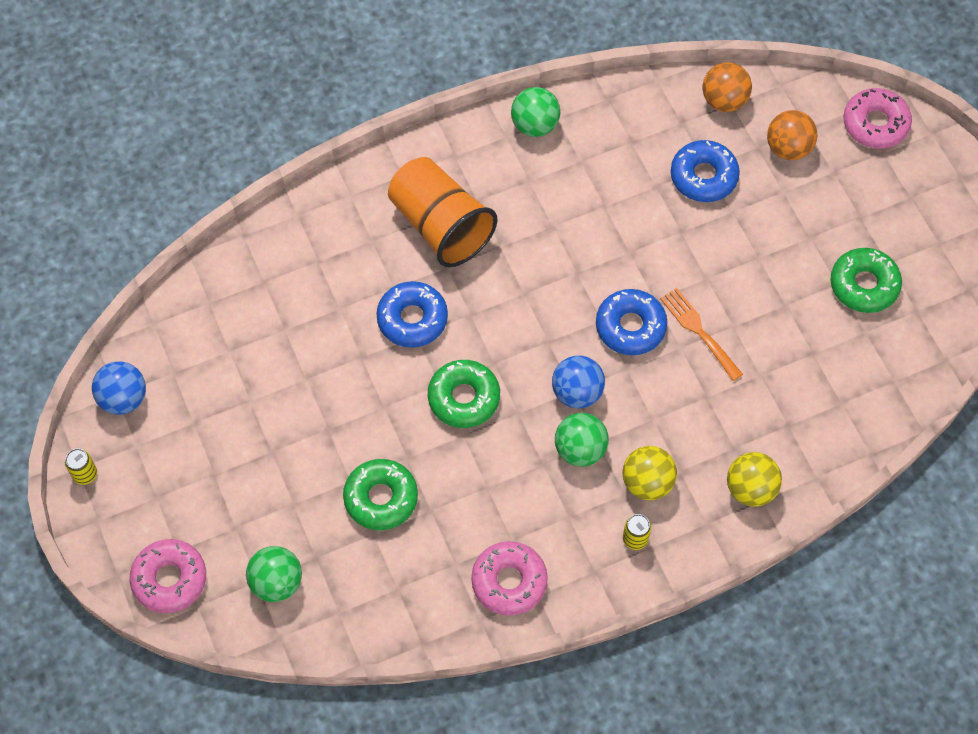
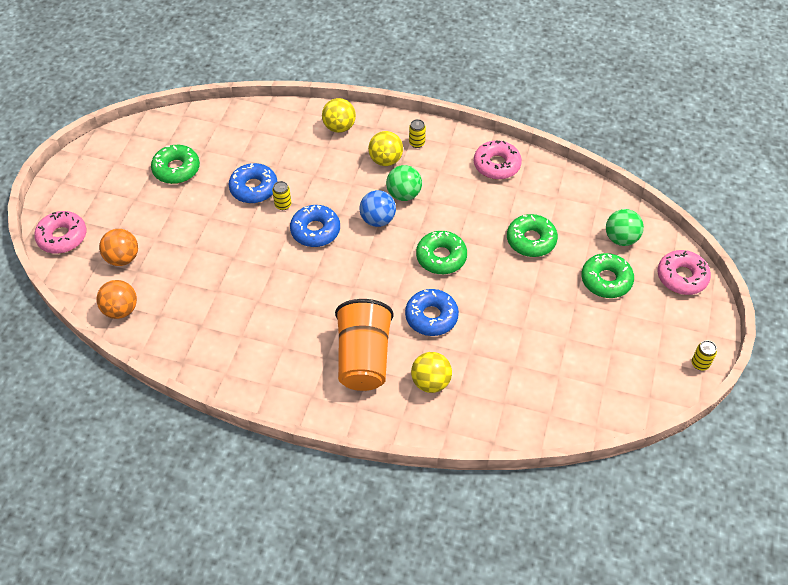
camera: 140 degrees left, 10 degrees down
(123, 398) = (647, 392): blue ball -> none
(256, 507) = (606, 280): none -> green donut
(353, 250) = (430, 382): none -> yellow ball
(535, 125) = (243, 378): green ball -> none
(699, 331) = (283, 205): orange fork -> yellow can
(703, 176) = (185, 277): blue donut -> blue donut (254, 188)

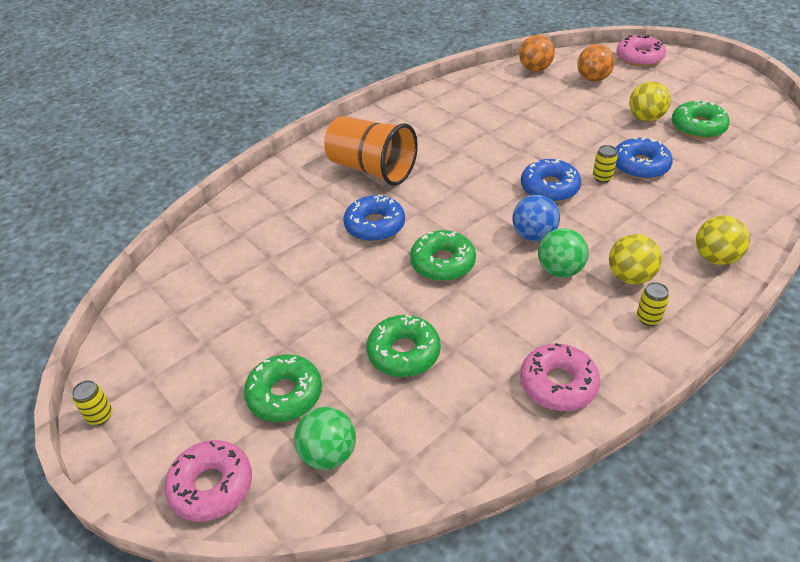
camera: 125 degrees right, 10 degrees down
(430, 382) = (308, 198): yellow ball -> yellow ball (645, 118)

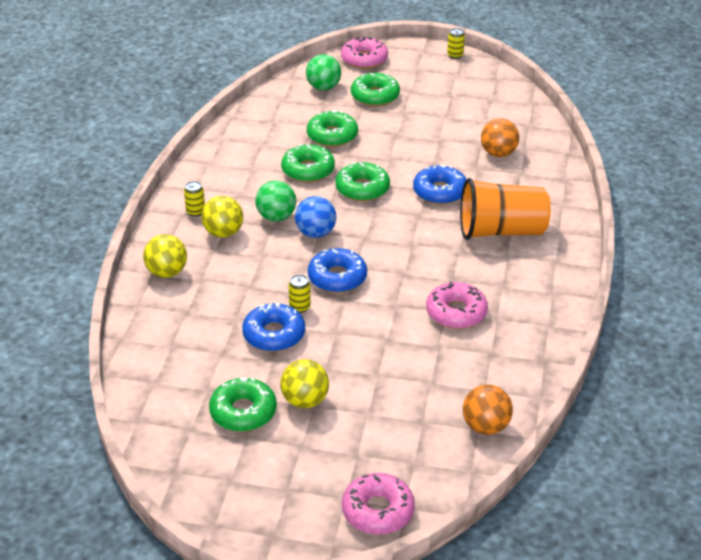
camera: 140 degrees right, 5 degrees down
(477, 314) = (308, 170): none -> green donut
(558, 384) = (229, 157): pink donut -> pink donut (456, 312)
(593, 79) = (405, 439): orange ball -> orange ball (498, 153)

